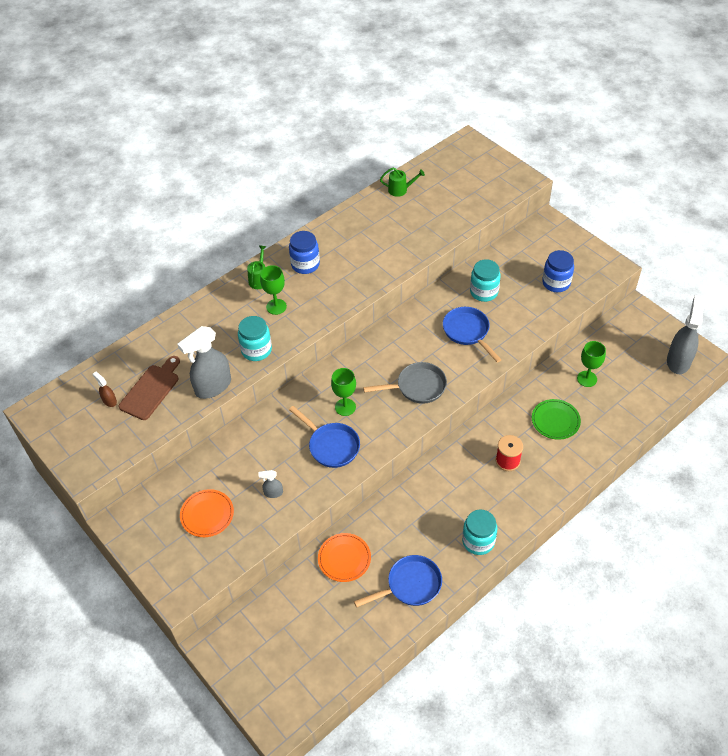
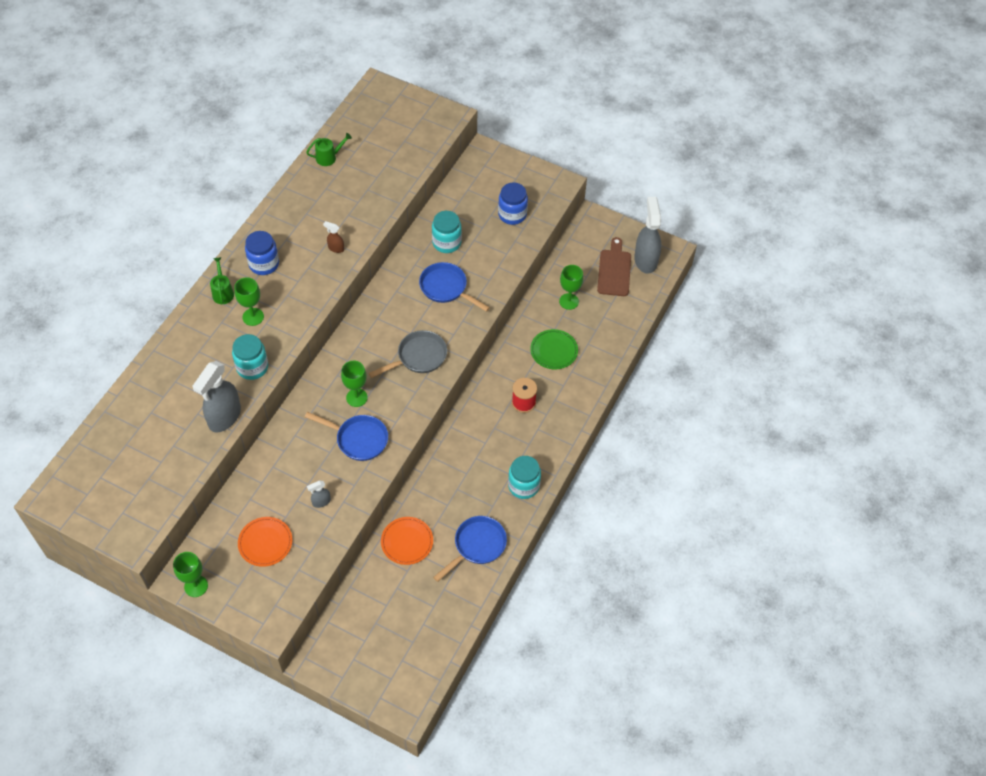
camera: 25 degrees left, 5 degrees up
(109, 401) = (124, 463): brown spray bottle -> brown spray bottle (336, 248)
(129, 534) = (196, 586): none -> green goblet
(151, 390) = (162, 439): brown cutting board -> brown cutting board (614, 270)

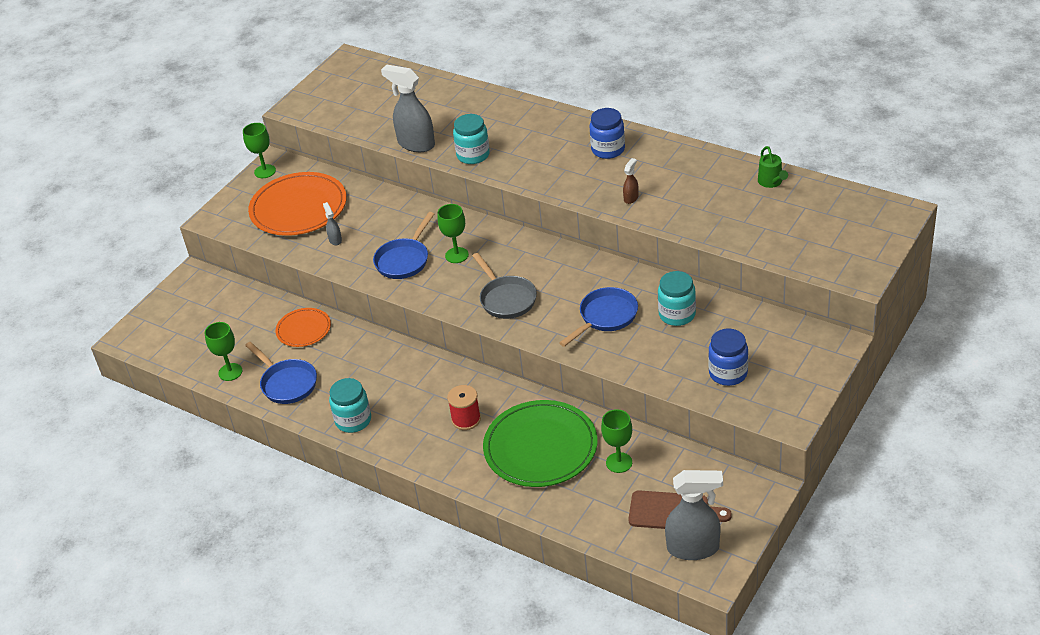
camera: 100 degrees right, 15 degrees down
(222, 292) = (570, 126): green watering can -> none
(253, 317) = (537, 149): green goblet -> green goblet (230, 372)
(265, 543) = (298, 208): orange plate -> orange plate, size x1.86
(554, 351) = (540, 447): green plate -> green plate, size x1.86

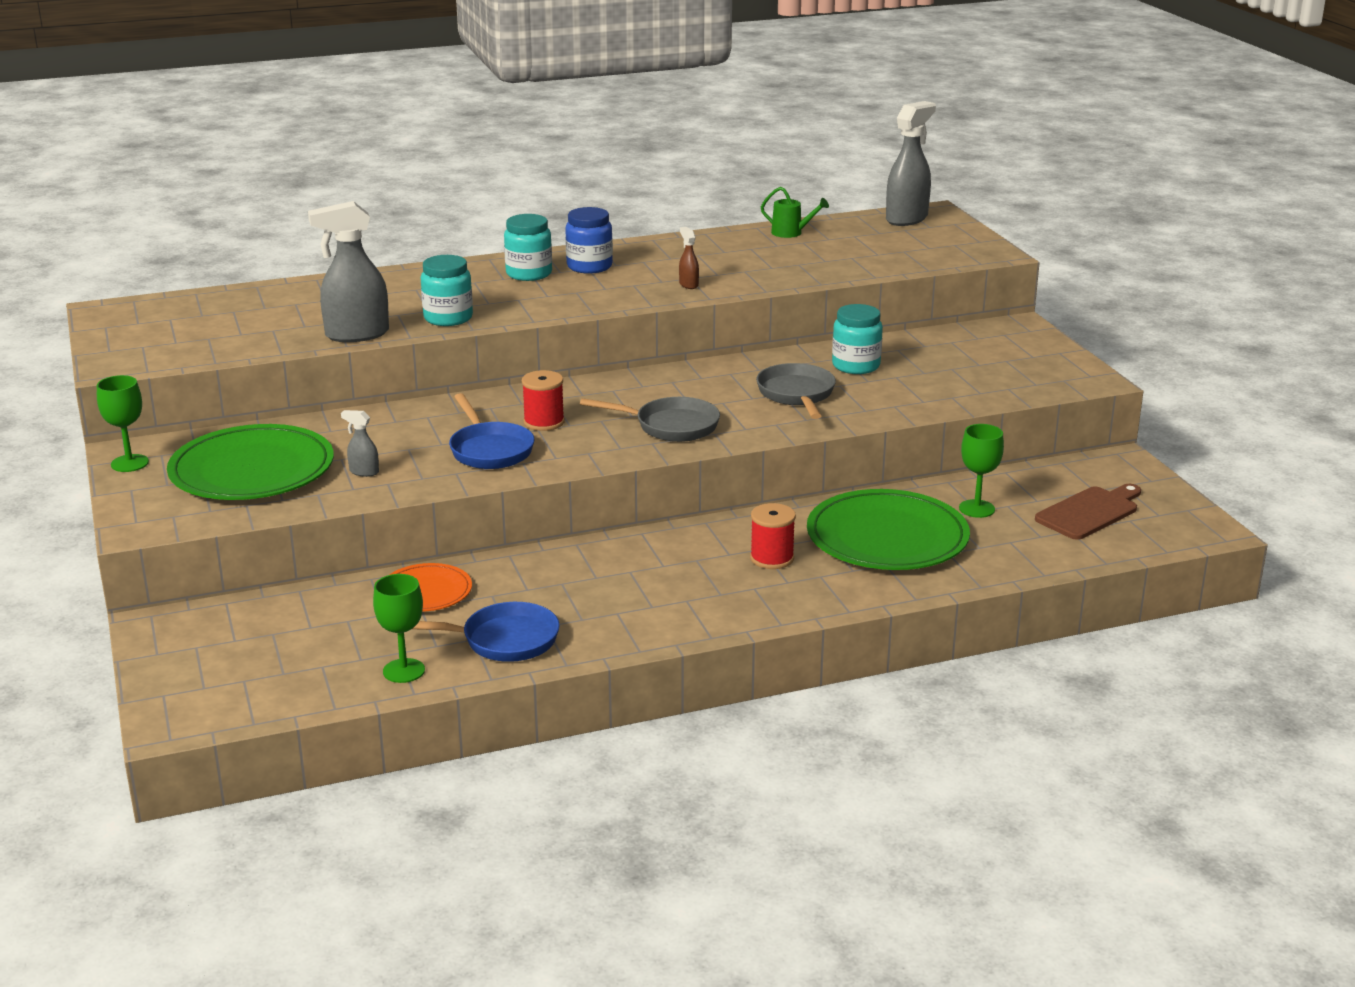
camera: 55 degrees left, 15 degrees down
(298, 208) = (252, 470): orange plate -> green plate
(353, 420) = (652, 624): turquoise jar -> turquoise jar (529, 274)
(456, 255) = (544, 422): green goblet -> red spool
(605, 317) = (797, 395): blue pan -> grey pan
(693, 548) = (1156, 523): grey spray bottle -> grey spray bottle (907, 218)
(728, 373) = (982, 378): blue jar -> none

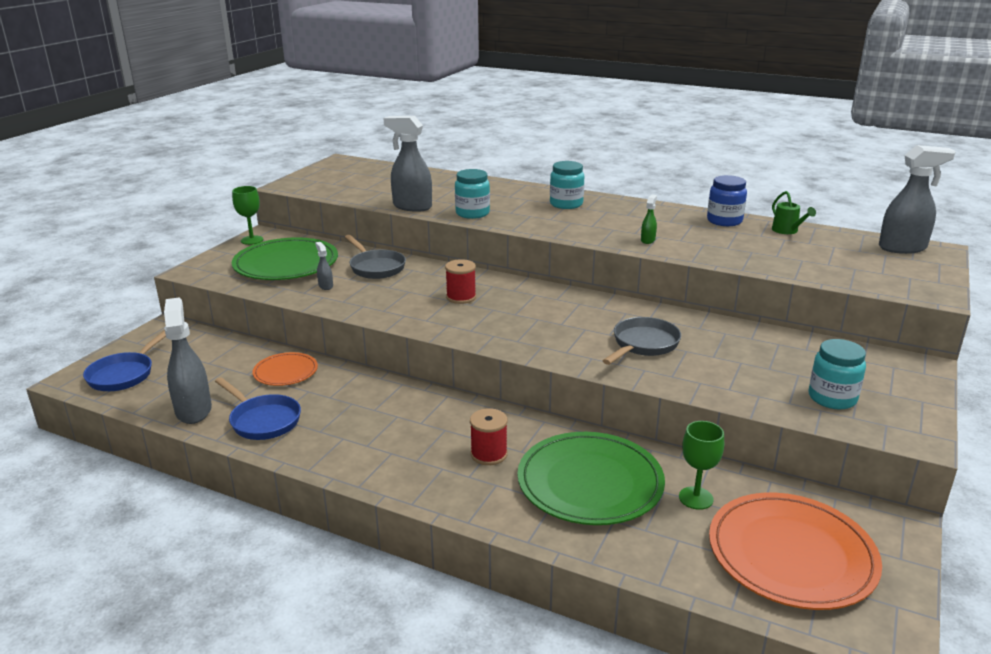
camera: 45 degrees right, 0 degrees up
(404, 671) = (193, 410): green goblet -> grey spray bottle
(489, 450) = (403, 300): blue pan -> blue pan (124, 374)
(589, 266) = (609, 211): blue jar -> blue jar (724, 221)
(670, 426) = (524, 330): grey pan -> grey pan (375, 267)
(688, 284) = (648, 240): brown spray bottle -> green spray bottle
(856, 366) = (723, 342): turquoise jar -> turquoise jar (832, 398)
(1090, 512) = (791, 554): brown cutting board -> orange plate

